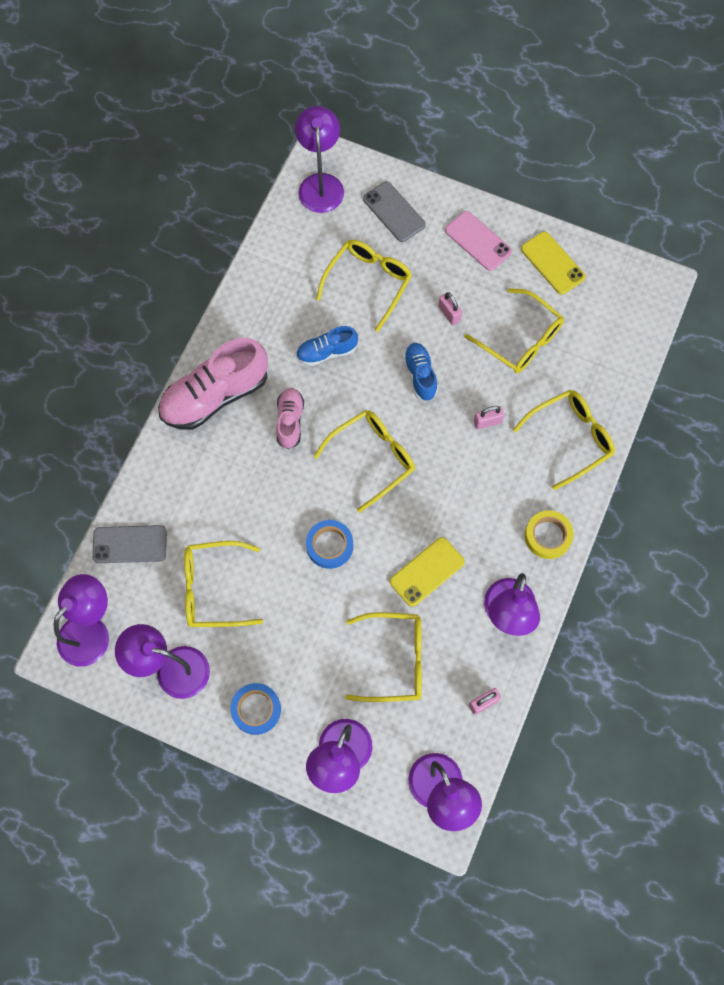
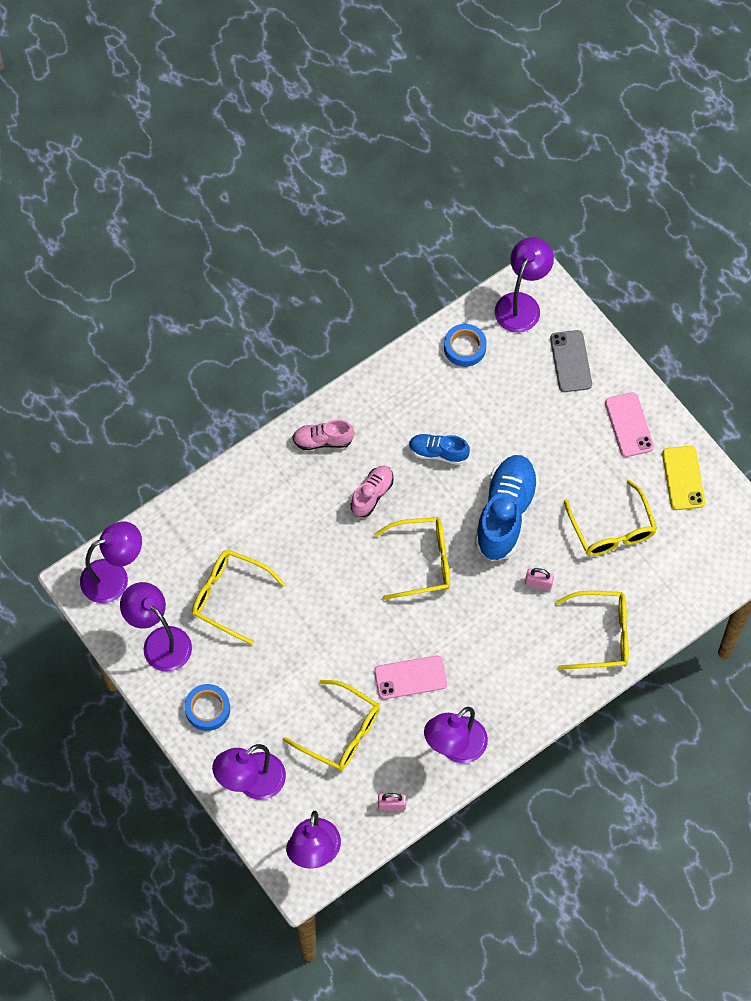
camera: 30 degrees right, 5 degrees down
(130, 544) = (183, 525): grey phone -> none
(215, 395) = (323, 440): pink shoe -> pink shoe, size x0.53
(329, 545) = (343, 613): blue tape -> blue tape (464, 347)
(368, 283) = (510, 412): yellow glasses -> none
(420, 375) = (505, 514): blue shoe -> blue shoe, size x1.87
(427, 572) = (410, 677): yellow phone -> pink phone
(449, 314) = (563, 475): pink padlock -> none
(548, 536) = (529, 704): yellow tape -> none

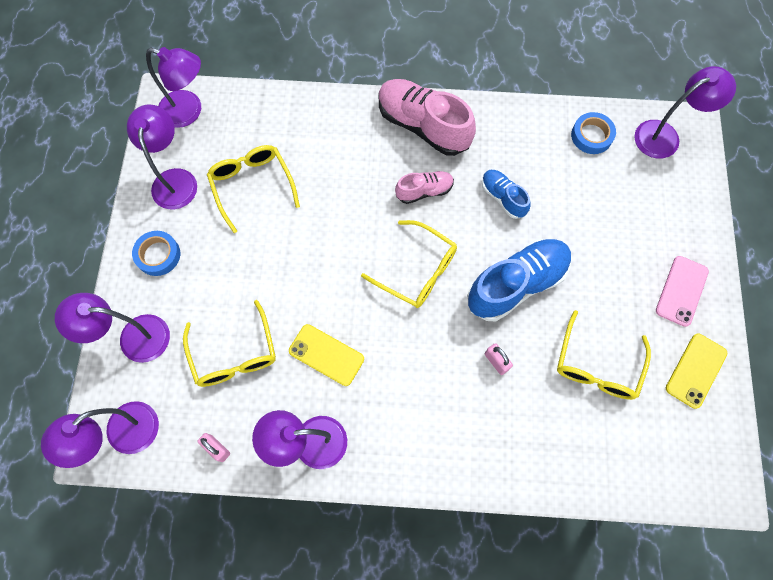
camera: 40 degrees right, 5 degrees up
(323, 440) = (423, 126): pink shoe -> pink shoe, size x1.87
(410, 677) = (326, 355): pink phone -> yellow phone
(571, 361) = (671, 206): grey phone -> none
(601, 635) = (513, 449): yellow glasses -> none

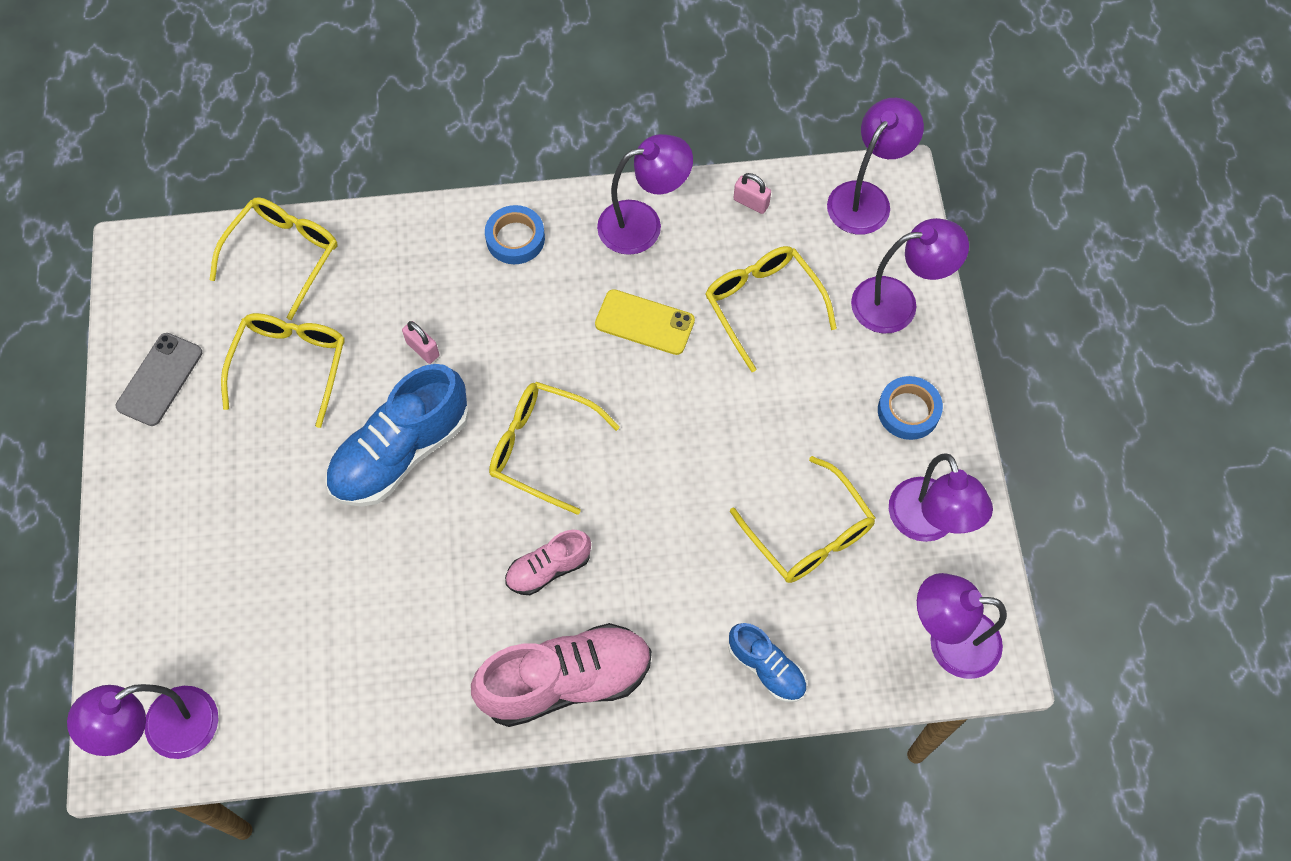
camera: 170 degrees right, 5 degrees down
(423, 126) = (566, 681): pink shoe -> pink shoe turned 45 degrees counterclockwise
(503, 197) = (427, 578): blue shoe -> blue shoe (766, 668)
(591, 136) = (288, 710): blue tape -> blue tape (515, 238)
(605, 466) = (283, 255): none -> yellow glasses
(681, 291) = (167, 480): pink phone -> none
(695, 370) = (160, 379): yellow phone -> grey phone

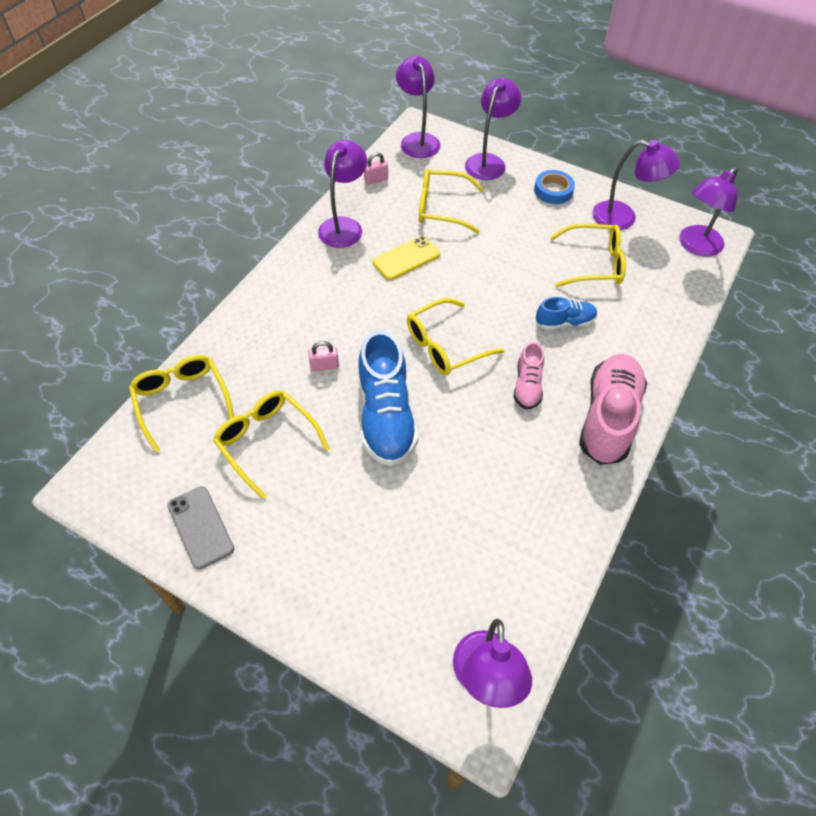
camera: 55 degrees left, 10 degrees down
(515, 238) = (295, 283): blue tape -> none
(766, 668) = (662, 323): blue shoe -> blue shoe (564, 322)

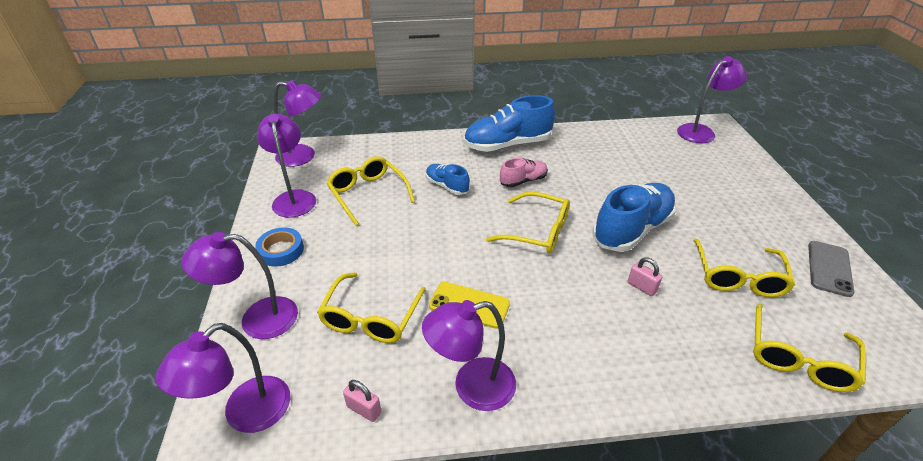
camera: 125 degrees left, 15 degrees down
(441, 208) = (371, 318): yellow glasses -> yellow glasses turned 45 degrees clockwise
(608, 418) = (507, 145): pink shoe -> blue shoe

